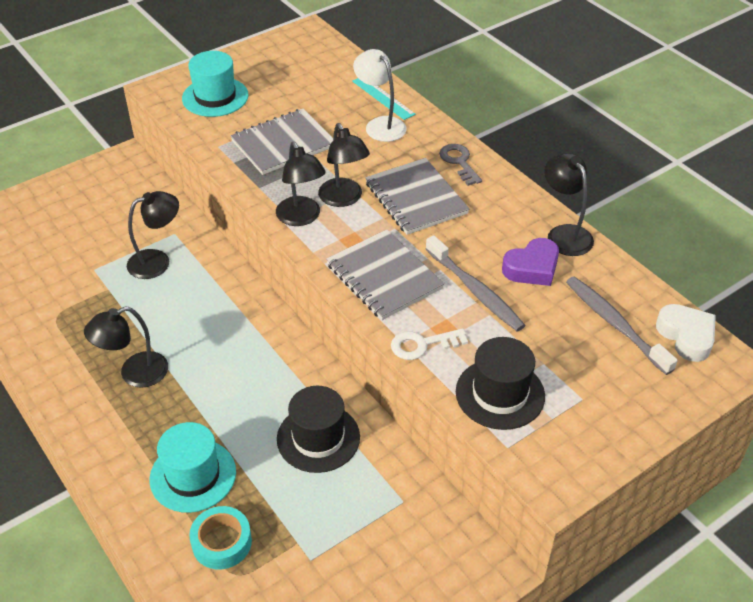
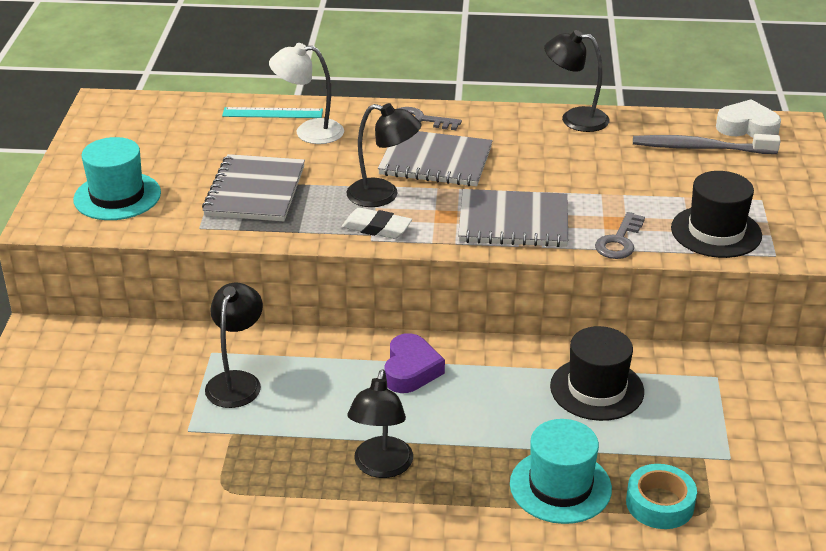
camera: 50 degrees left, 10 degrees down
(301, 218) = (376, 228): black lamp -> white eraser
(422, 344) = (619, 241): white key -> grey key
(475, 290) = (587, 188): grey toothbrush -> none
(532, 268) = (594, 151): purple heart -> purple heart (411, 370)

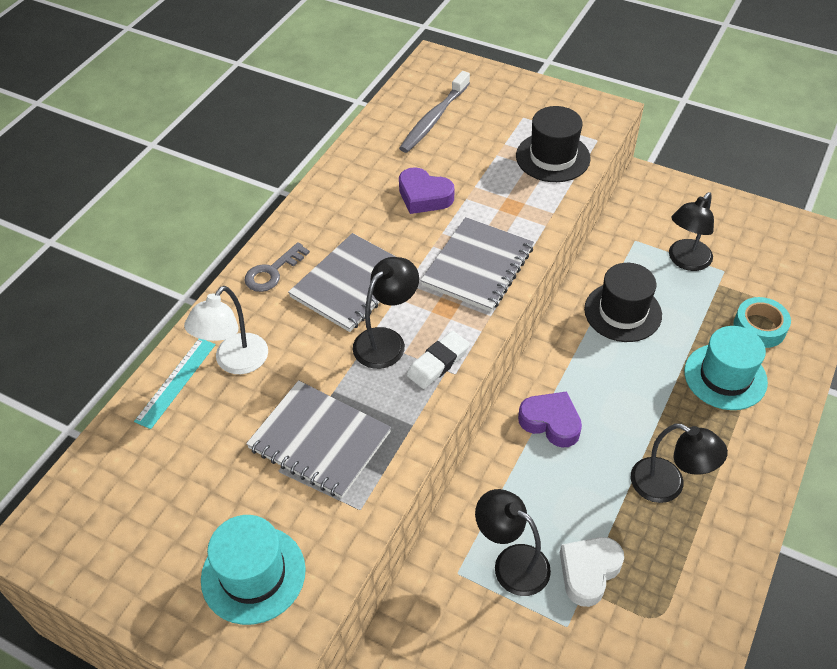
camera: 65 degrees left, 15 degrees up
(574, 119) = (342, 171): black lamp -> black lamp (685, 261)
(582, 170) = (424, 196): none -> purple heart
(619, 241) = (538, 214): grey key -> none
(747, 127) = (420, 83): white heart -> white heart (588, 572)

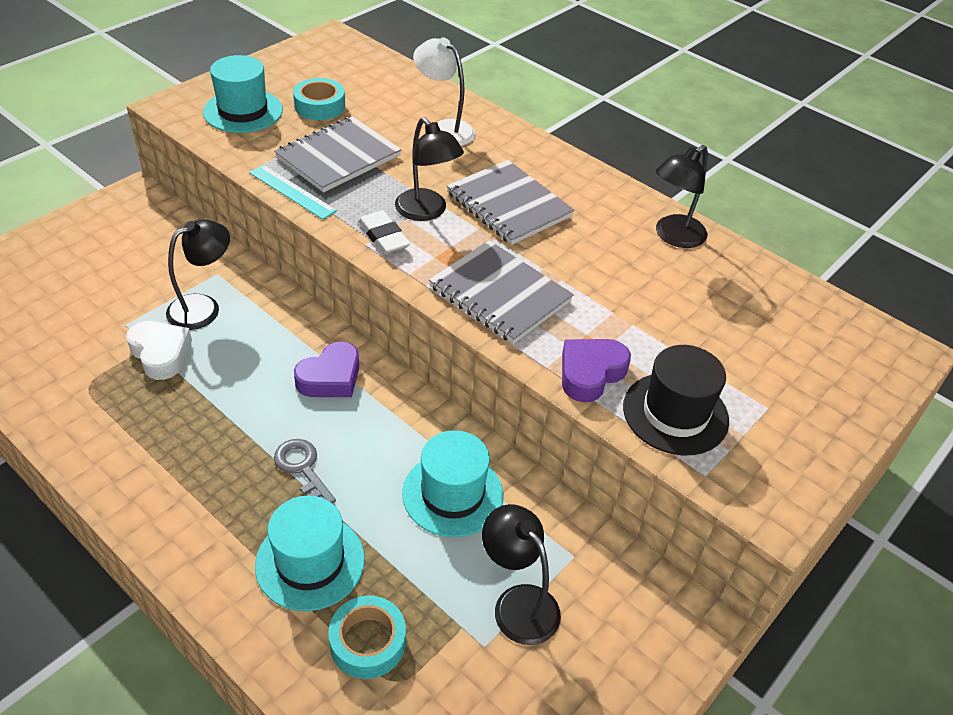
camera: 100 degrees right, 5 degrees down
(176, 382) = (438, 100): turquoise ruler -> turquoise ruler (292, 191)
(218, 494) = (320, 106): none -> turquoise tape
(272, 272) = (544, 162): grey key -> grey key (303, 469)
(424, 196) = (626, 280): purple heart -> purple heart (590, 373)
(434, 119) = (772, 321): grey toothbrush -> none
(622, 312) = (452, 494): black hat -> turquoise hat
(667, 486) = (205, 445): black lamp -> black lamp (673, 236)

